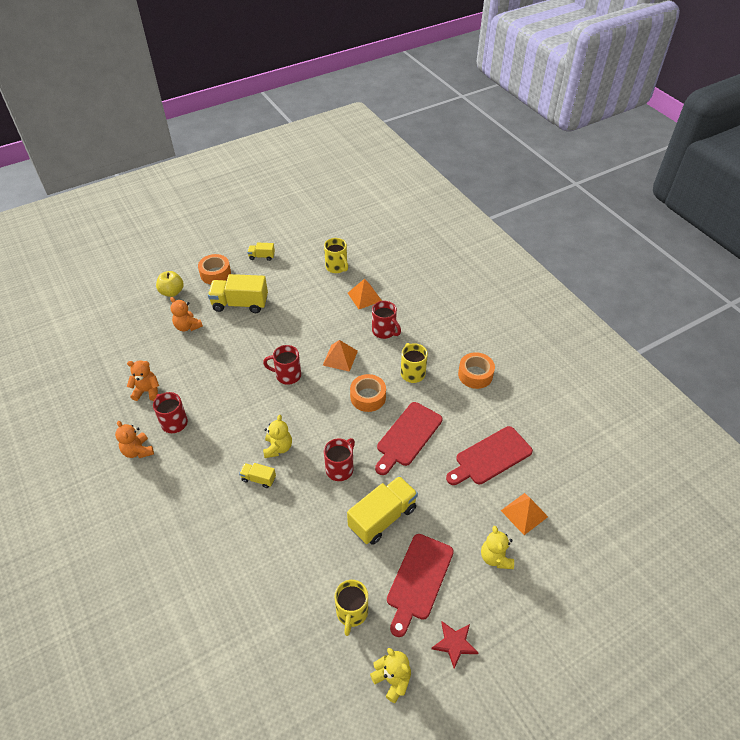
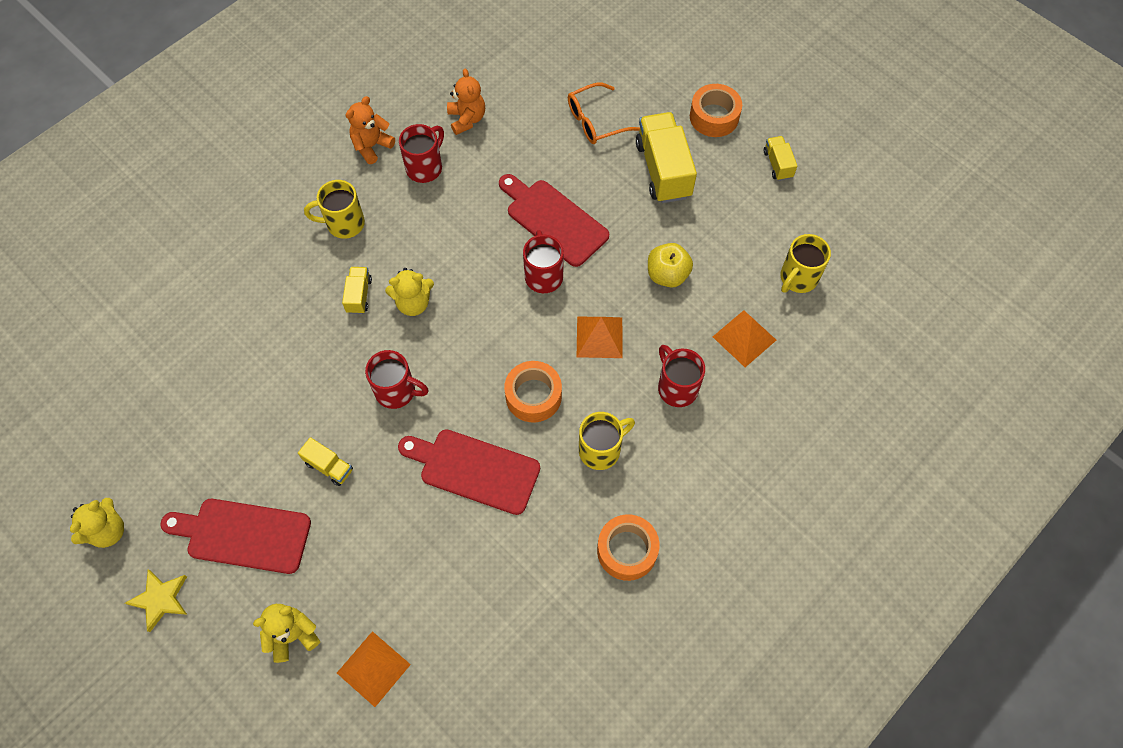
camera: 75 degrees right, 15 degrees up
(172, 292) = (655, 78): yellow apple -> yellow apple (667, 275)
(187, 326) = (595, 121): orange teddy bear -> orange glasses
(351, 613) = (187, 461): yellow mug -> yellow mug (344, 224)
(382, 518) = (329, 466): yellow truck -> yellow truck, size x0.50
(384, 331) = (677, 387): red mug -> red mug turned 120 degrees clockwise
(454, 644) = (160, 599): red star -> yellow star
(490, 457) = (465, 601): red cutting board -> red cutting board (553, 220)

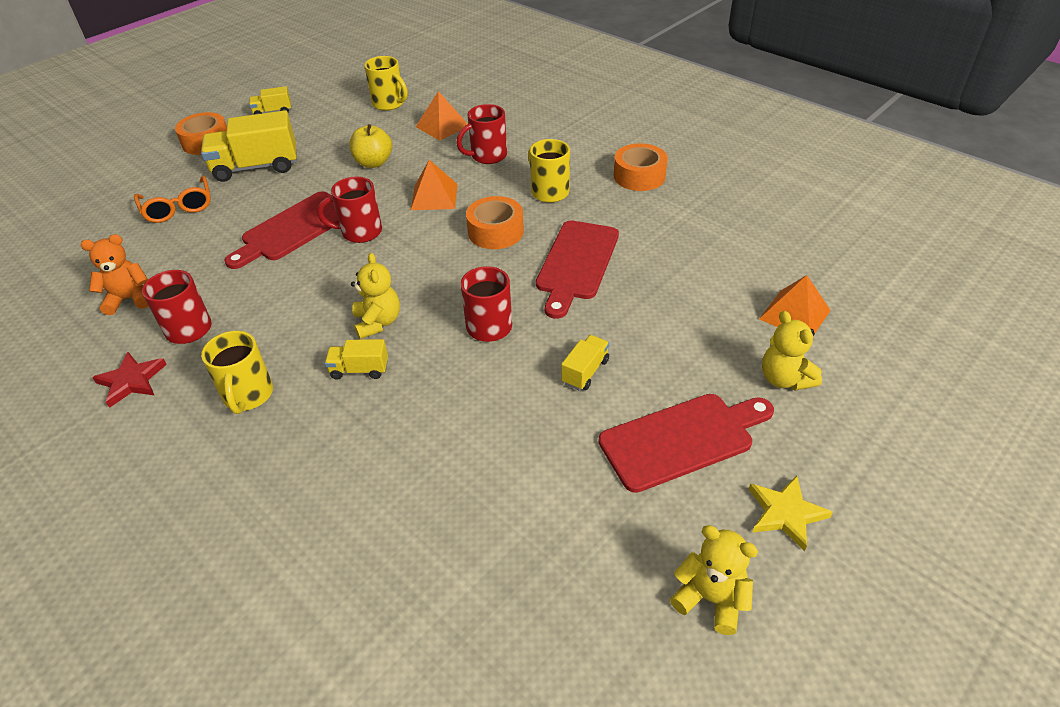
camera: 90 degrees left, 20 degrees down
(243, 535) = (682, 439): red cutting board -> red cutting board turned 120 degrees counterclockwise
(372, 146) = (132, 381): orange teddy bear -> red star

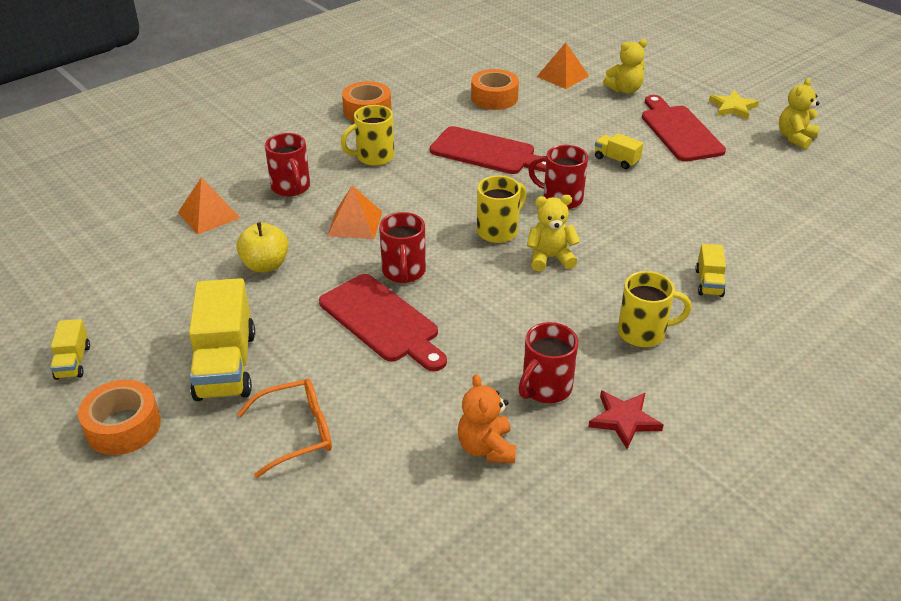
camera: 85 degrees left, 5 degrees down
(359, 370) = (611, 267): yellow truck -> yellow truck (708, 283)
(389, 104) = (124, 254): yellow mug -> yellow mug (498, 231)
(495, 232) = (429, 189): orange tape -> orange tape (494, 98)

